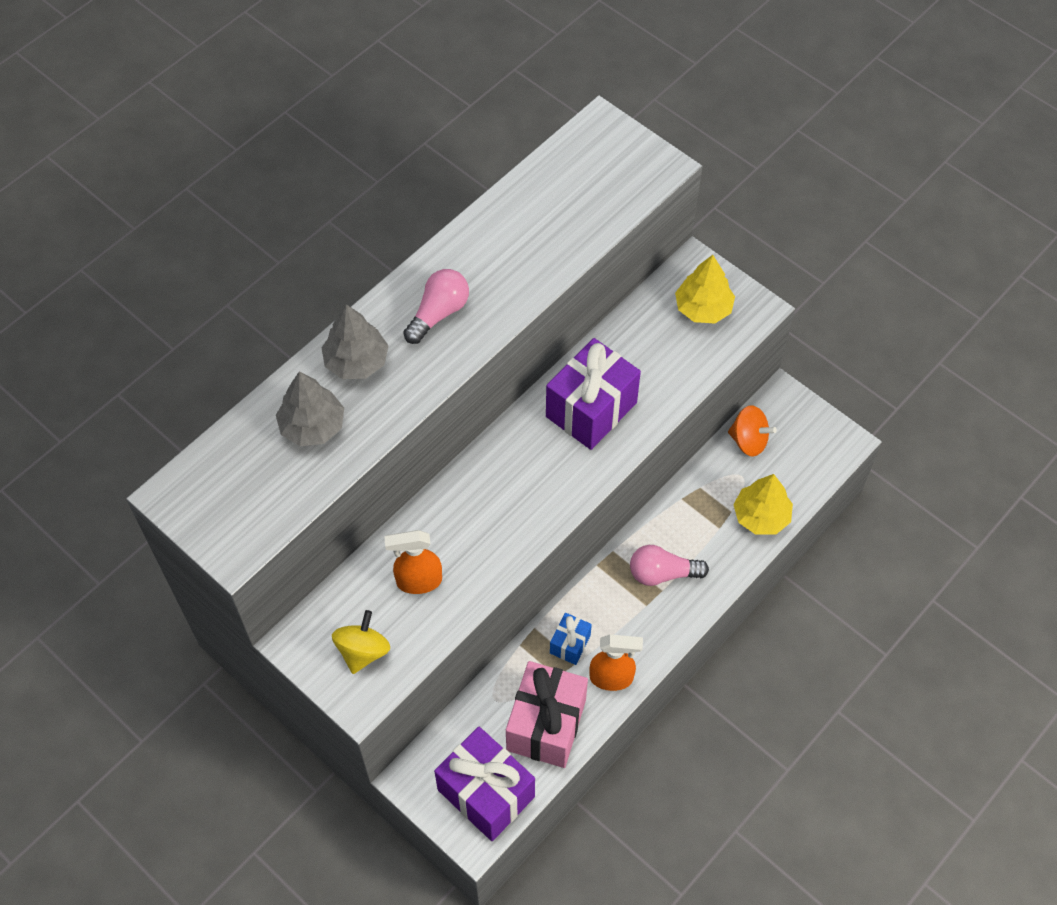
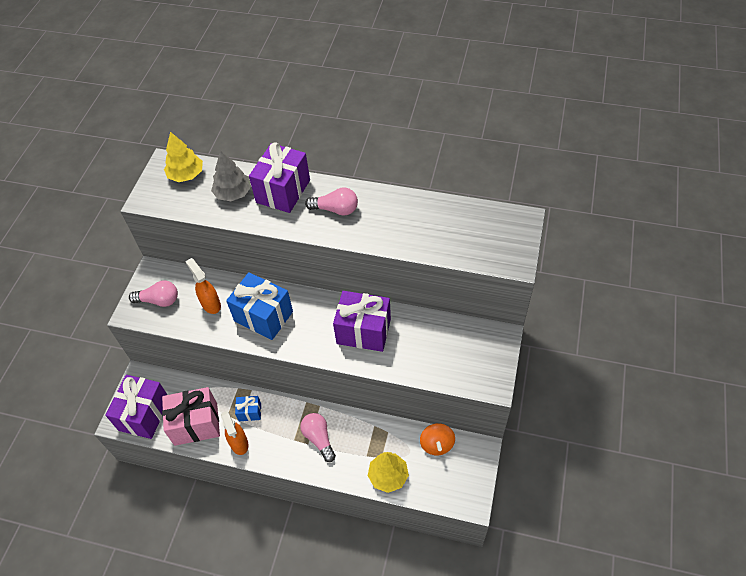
camera: 65 degrees right, 5 degrees down
(356, 361) = (283, 191): grey tree -> purple gift
(363, 651) = (159, 300): yellow spinning top -> pink light bulb
(487, 520) = (263, 316): none -> blue gift
(703, 308) = (473, 355): yellow tree -> yellow tree (186, 174)

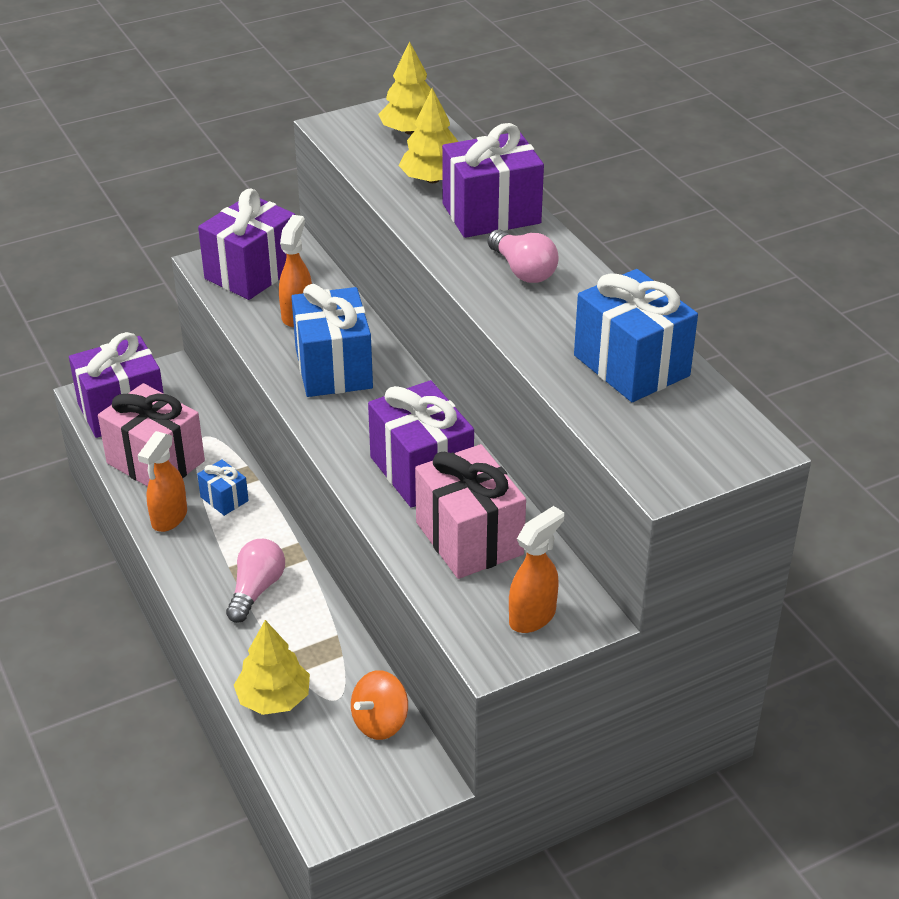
camera: 45 degrees right, 15 degrees down
(159, 300) = (252, 272): pink light bulb -> purple gift
(233, 193) = (433, 179): grey tree -> yellow tree
(421, 344) = (469, 538): none -> pink gift
(436, 220) = (631, 365): none -> blue gift
(485, 354) = (533, 616): none -> orange spray bottle

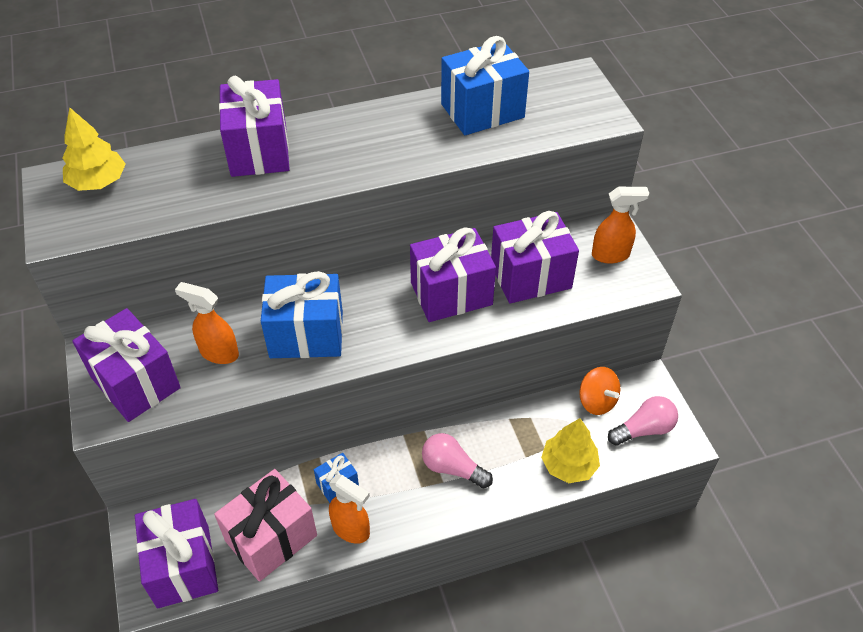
camera: 80 degrees left, 10 degrees up
(433, 179) = (189, 178): yellow tree -> none
(469, 538) = (530, 276): pink gift -> purple gift
(523, 270) = (347, 145): pink light bulb -> pink light bulb (644, 429)
(533, 616) = (611, 255): orange spray bottle -> orange spray bottle turned 120 degrees clockwise

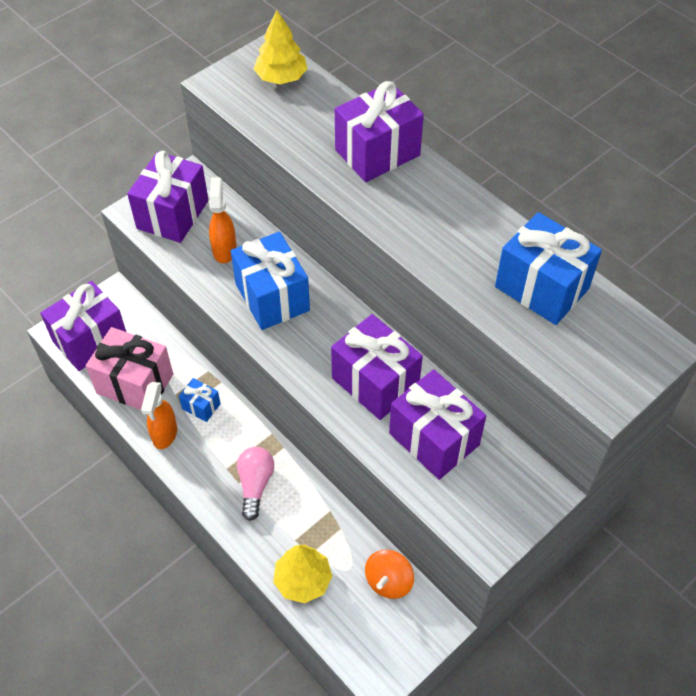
camera: 65 degrees right, 5 degrees up
(611, 255) = (506, 501): orange spray bottle -> none
(644, 429) = (376, 636): pink light bulb -> none

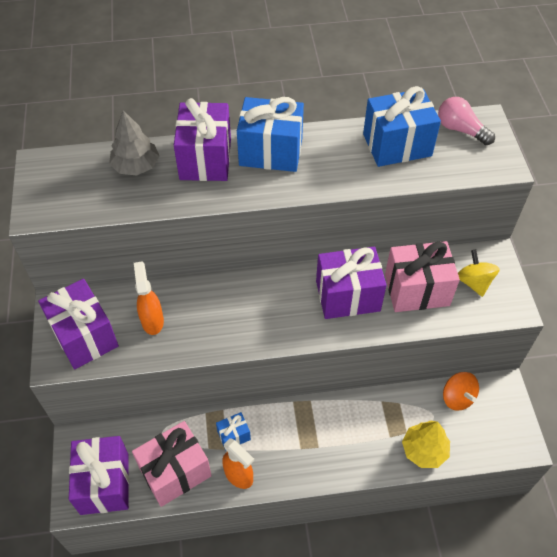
camera: 55 degrees left, 0 degrees up
(224, 249) = (152, 320): orange spray bottle -> orange spray bottle turned 45 degrees clockwise
(255, 485) = (328, 437): pink light bulb -> pink light bulb (460, 130)
(272, 297) = (224, 315): blue gift -> blue gift (271, 152)
(281, 77) = (74, 171): yellow tree -> none
(324, 112) = (136, 166): none -> grey tree
(434, 439) = (417, 290): purple gift -> pink gift
(490, 488) = (474, 282): none -> yellow spinning top

